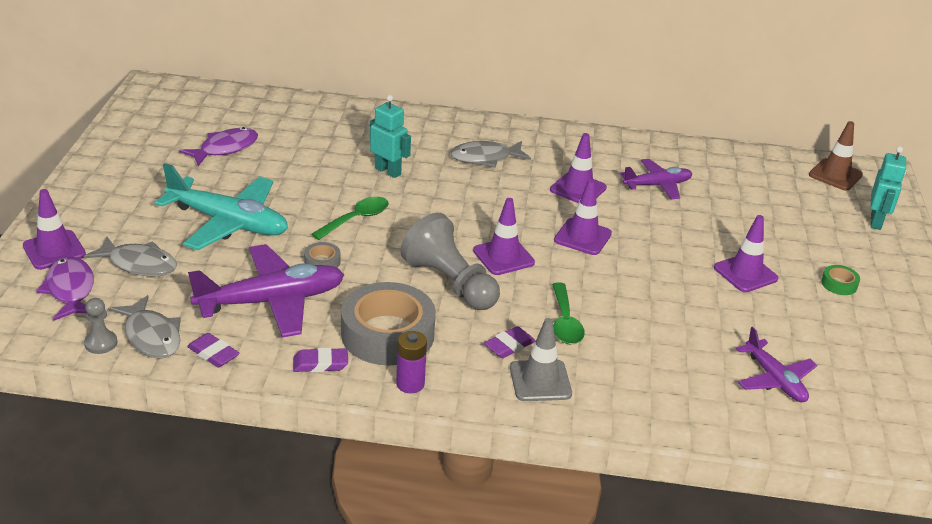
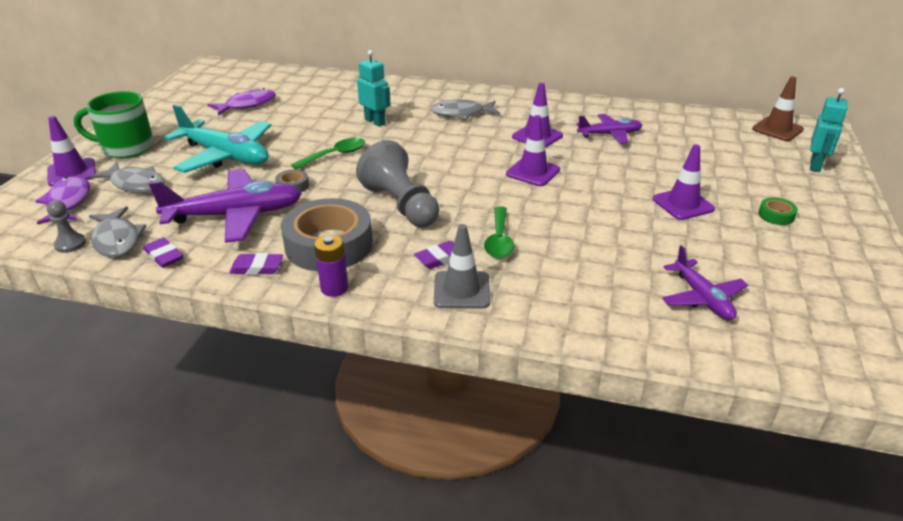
camera: 10 degrees right, 0 degrees up
(103, 214) = (126, 148): none -> green mug
(503, 257) = (456, 186): purple traffic cone -> none

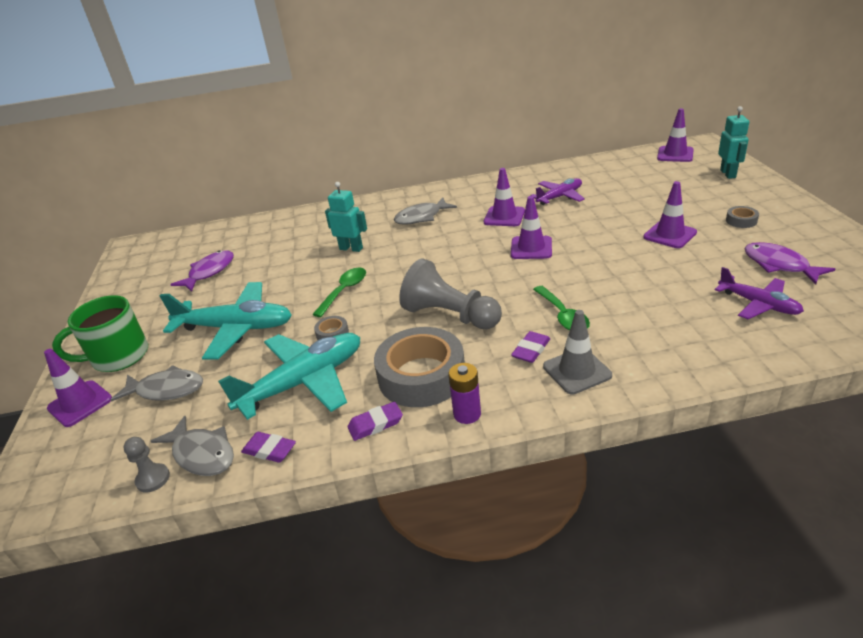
camera: 20 degrees left, 0 degrees up
(68, 202) = (106, 436): purple fish -> purple fish (779, 265)
(235, 215) = (303, 382): purple plane -> turquoise plane
(776, 215) = (741, 221): green tape -> grey tape
(777, 129) = (675, 154): brown traffic cone -> purple traffic cone

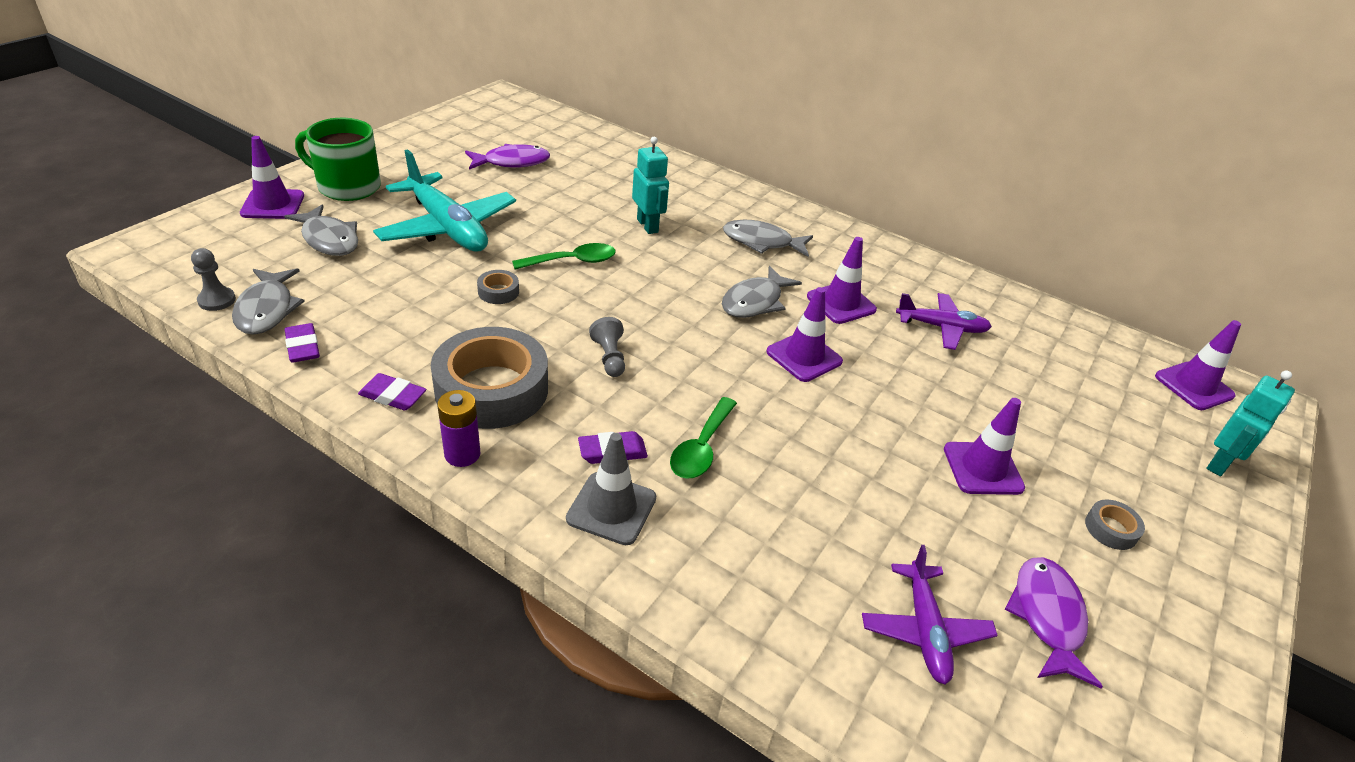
camera: 35 degrees right, 5 degrees up
(303, 382) = (410, 314): turquoise plane -> none
(450, 315) = (609, 357): grey pawn -> grey pawn, size x0.47
(467, 243) = (755, 301): none -> grey fish

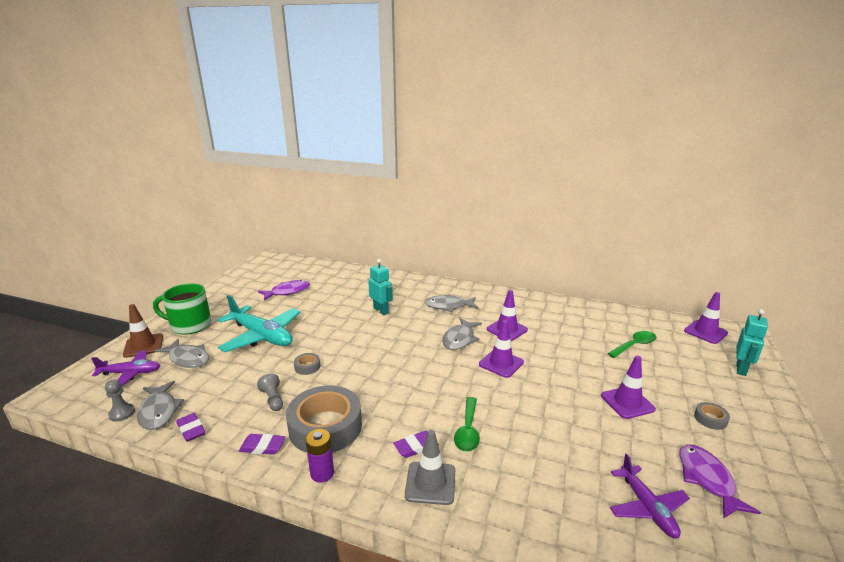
camera: 10 degrees left, 15 degrees down
(273, 204) = (143, 345): purple traffic cone -> brown traffic cone
(572, 261) = (345, 339): green spoon -> green spoon (634, 345)
(609, 357) = (390, 390): grey pawn -> grey pawn (273, 399)
(941, 327) = (566, 331): purple plane -> purple plane (130, 373)

